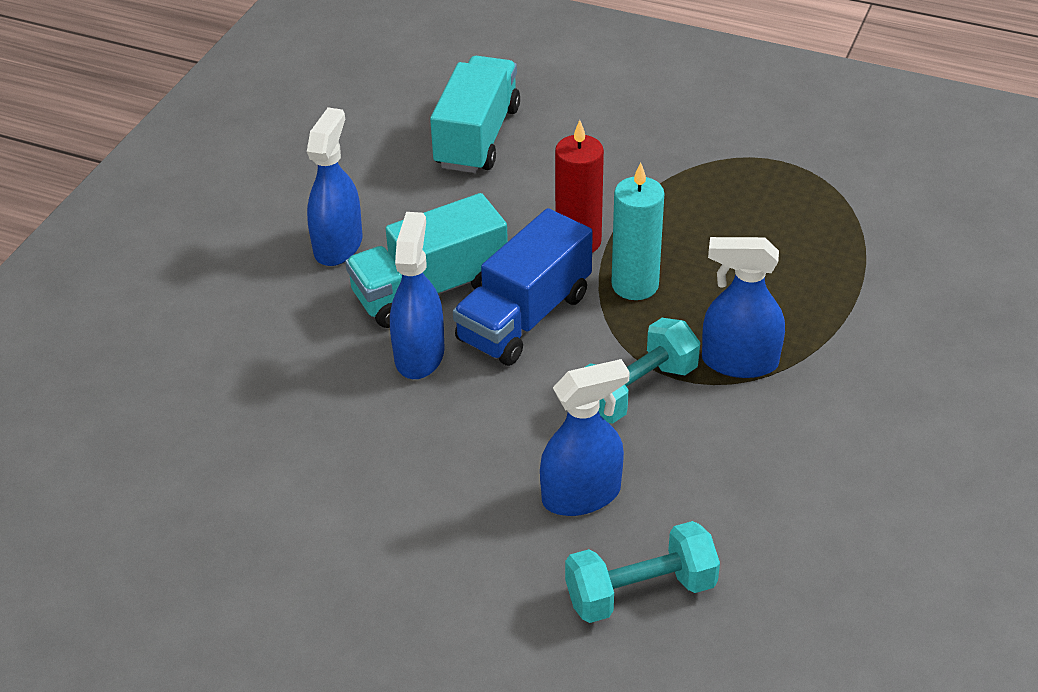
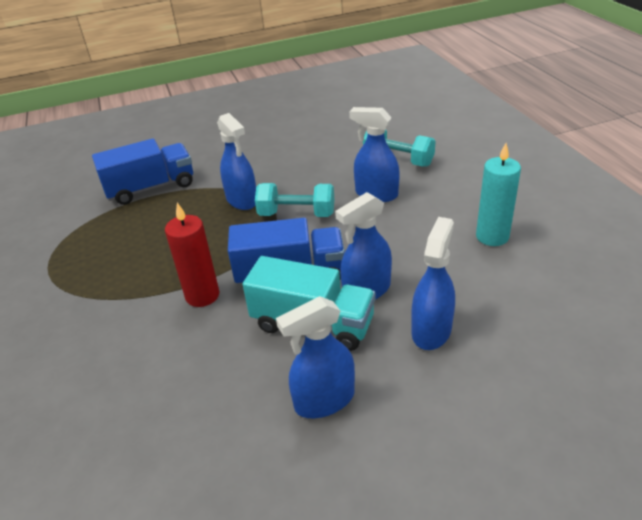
camera: 130 degrees left, 5 degrees down
(306, 359) = (431, 330): none -> blue spray bottle
(477, 137) = (122, 421): turquoise truck -> none
(635, 285) = (220, 255): turquoise candle -> turquoise candle (492, 236)
(885, 297) = (151, 188): none -> blue truck

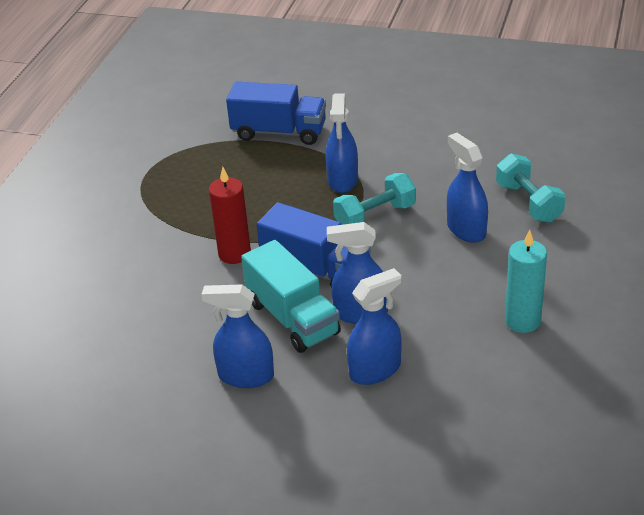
camera: 35 degrees right, 0 degrees up
(296, 214) = (375, 216): turquoise dumbbell -> turquoise dumbbell turned 75 degrees counterclockwise

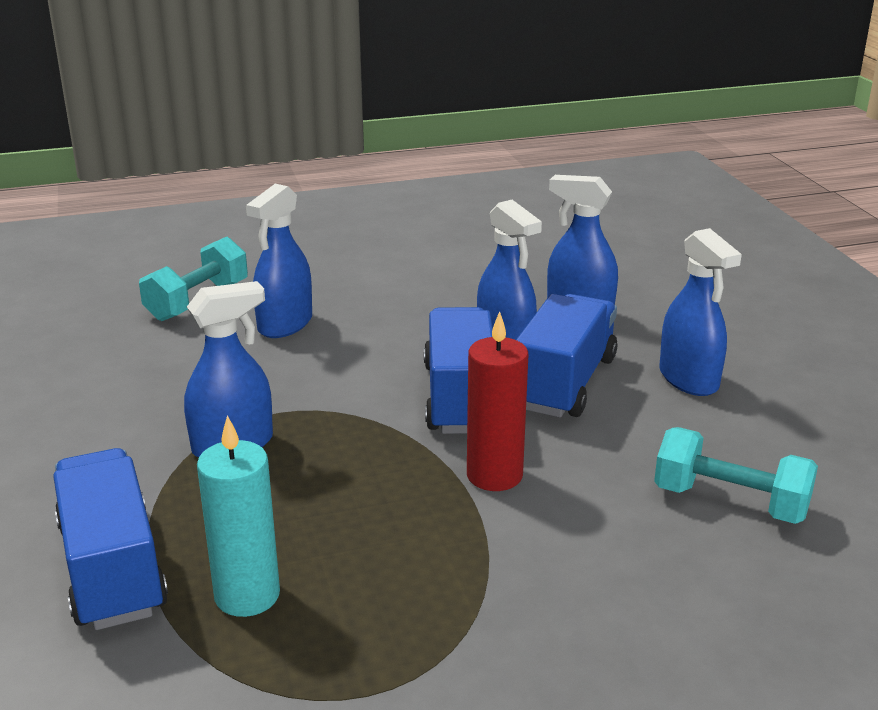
camera: 125 degrees left, 10 degrees down
(293, 318) = (564, 383): turquoise truck -> blue truck
(375, 216) = (306, 391): turquoise dumbbell -> turquoise dumbbell (730, 502)
(522, 321) = (418, 262): turquoise candle -> turquoise candle (247, 595)

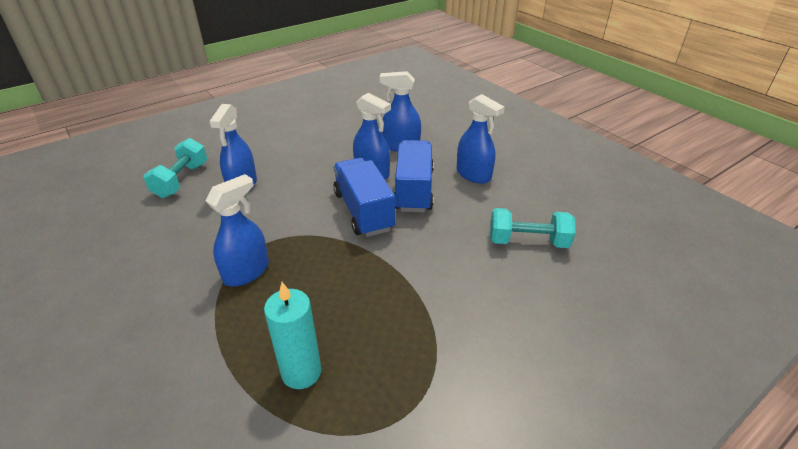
camera: 20 degrees left, 10 degrees up
(112, 568) = (207, 378): blue truck -> none
(494, 475) = (404, 255): red candle -> none

